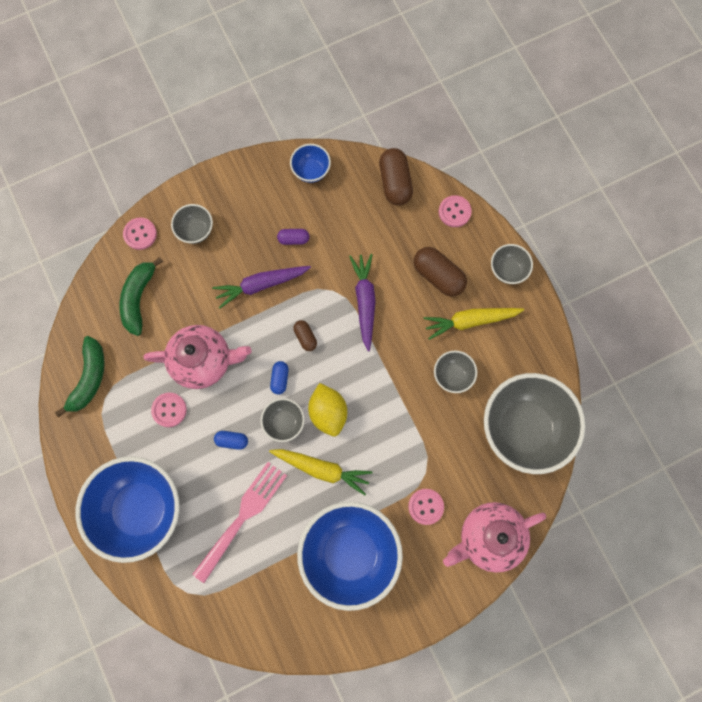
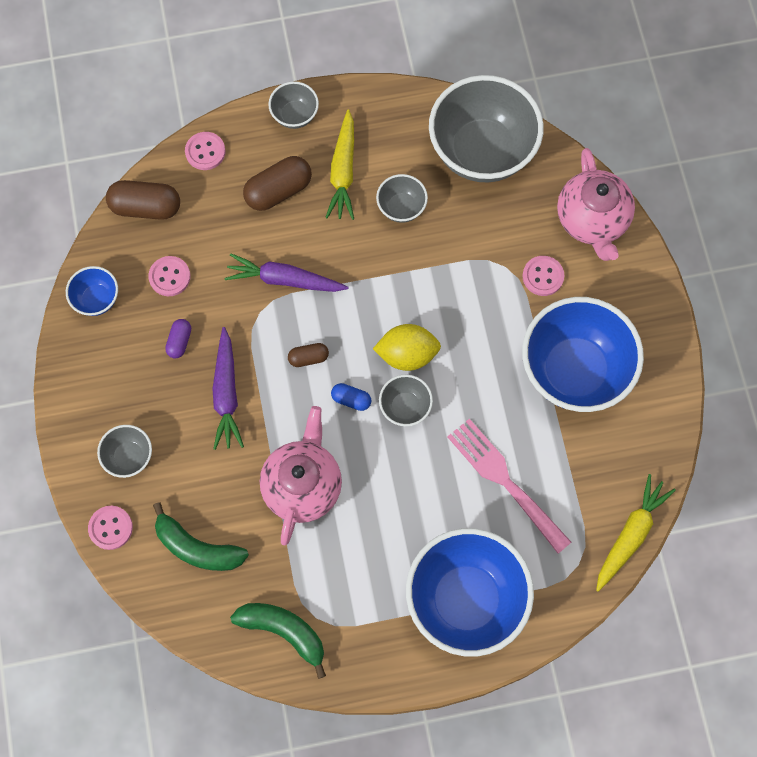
camera: 75 degrees left, 5 degrees down
(169, 410) = (352, 540): pink button -> pink button (169, 277)
(232, 440) = (411, 473): blue capsule -> none
(322, 469) = (472, 377): yellow carrot -> yellow carrot (630, 534)

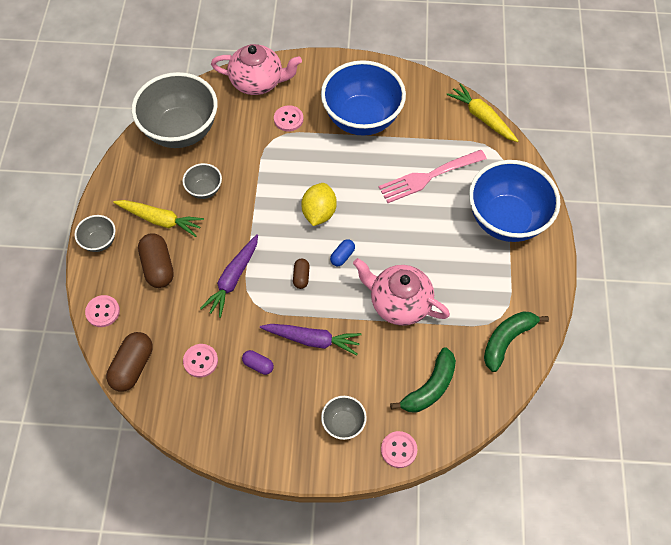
camera: 75 degrees left, 10 degrees down
(97, 299) = (200, 422): blue bowl -> none
(405, 407) = (358, 223): grey bowl -> none

